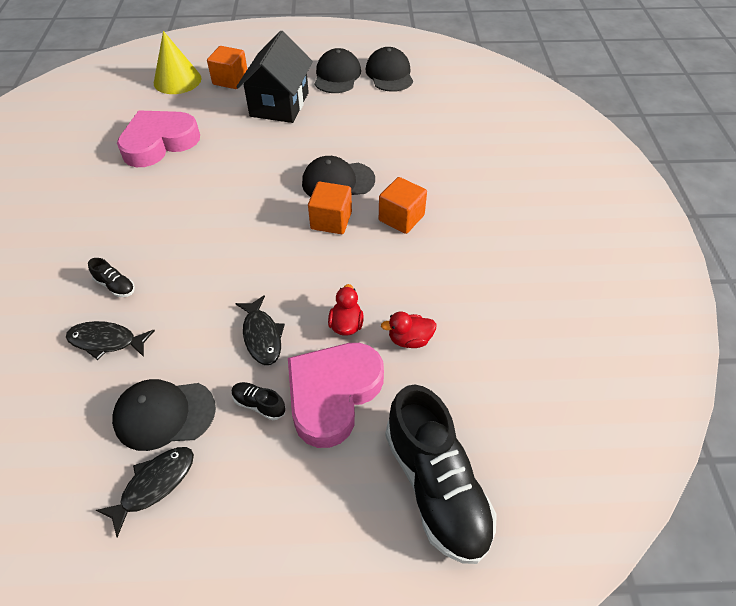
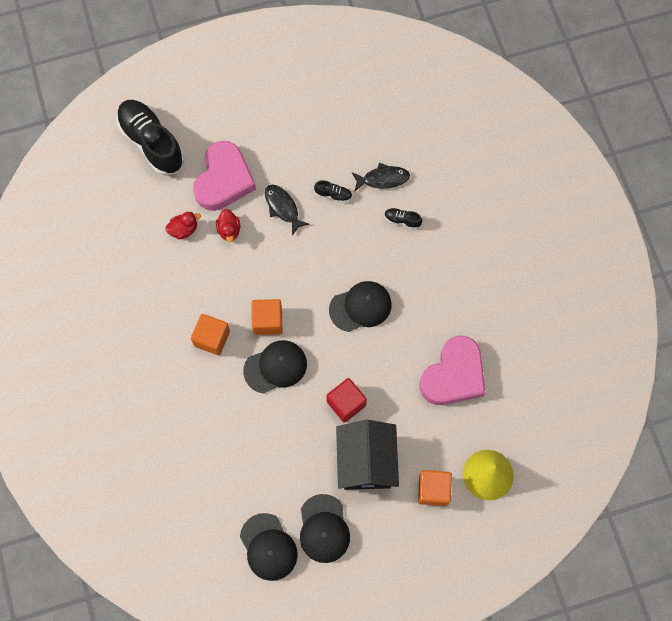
camera: 165 degrees right, 20 degrees up
(154, 485) = (306, 106): black fish -> none
(164, 414) = (320, 143): black cap -> black cap (360, 307)
(259, 404) = (266, 163): black shoe -> black shoe (333, 194)
(277, 143) = (346, 403): none -> red cube

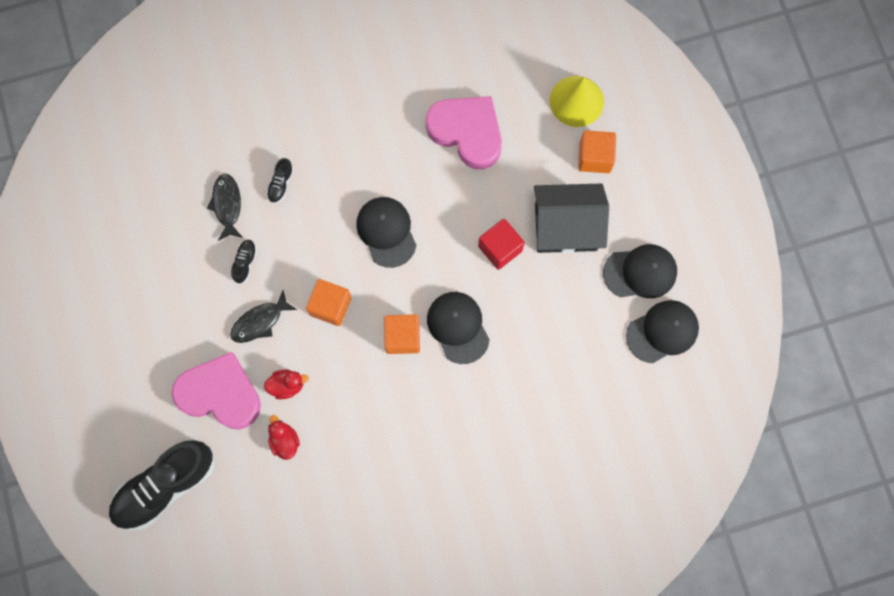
camera: 90 degrees left, 5 degrees up
(212, 338) = (423, 401): orange cube -> orange cube (330, 306)

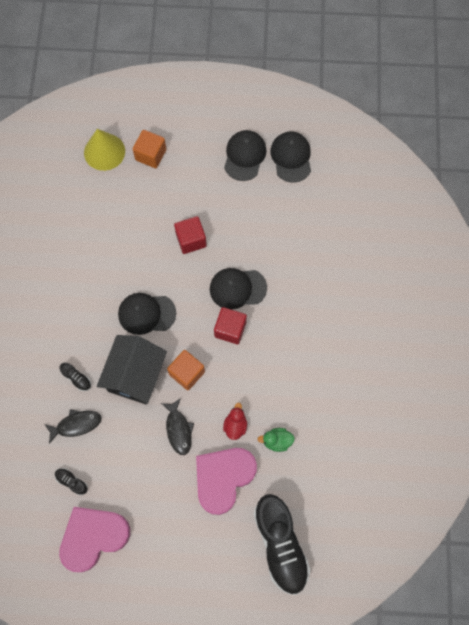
camera: 70 degrees left, 5 degrees down
(227, 205) = (76, 425): black fish -> black fish turned 150 degrees clockwise
(245, 262) = (127, 426): black shoe -> black shoe (72, 481)
(284, 440) = (276, 441): red duck -> green duck
(402, 337) = (230, 329): orange cube -> red cube
(467, 132) = (95, 232): pink heart -> pink heart (93, 537)
(565, 227) = (193, 191): black house -> black house (135, 375)

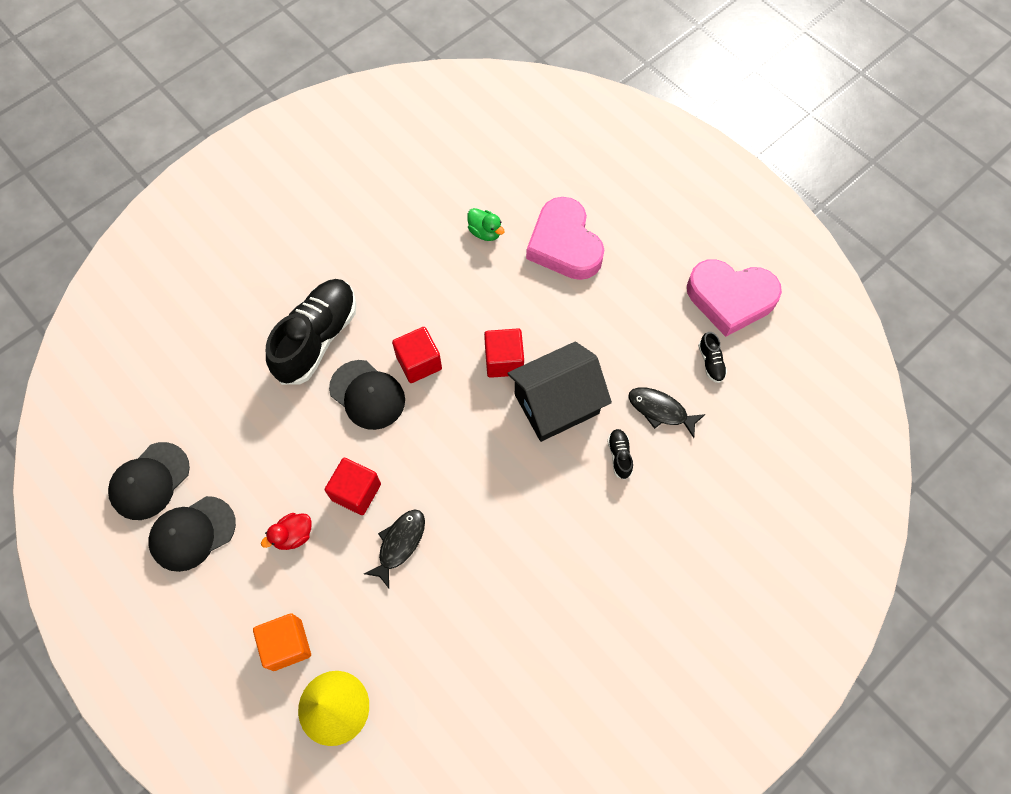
camera: 135 degrees left, 5 degrees down
(146, 314) = (484, 456): black cap -> none
(178, 429) = (564, 318): black fish -> black fish (399, 544)
(187, 373) = (504, 360): orange cube -> red cube
(223, 478) = (564, 244): pink heart -> pink heart turned 75 degrees clockwise
(235, 425) = (507, 276): red duck -> red duck (293, 535)
(280, 545) = (568, 158): black shoe -> black shoe (317, 338)

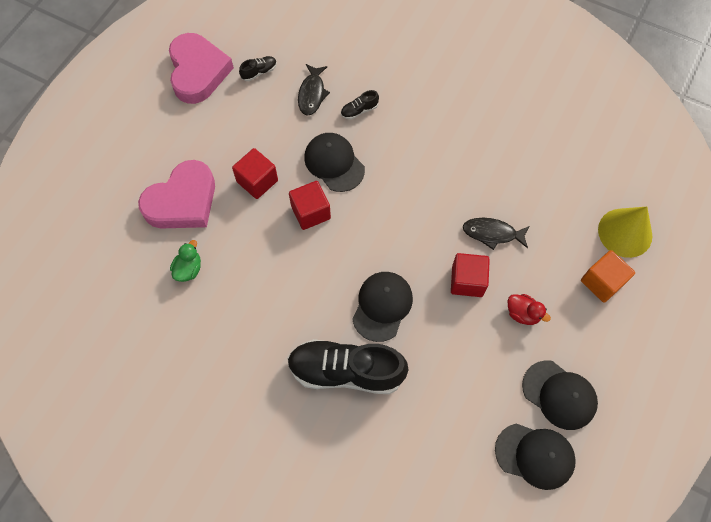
camera: 110 degrees left, 0 degrees up
(419, 362) = (337, 276): red cube -> red cube (257, 181)
(556, 404) = (334, 163): black house -> black cap

